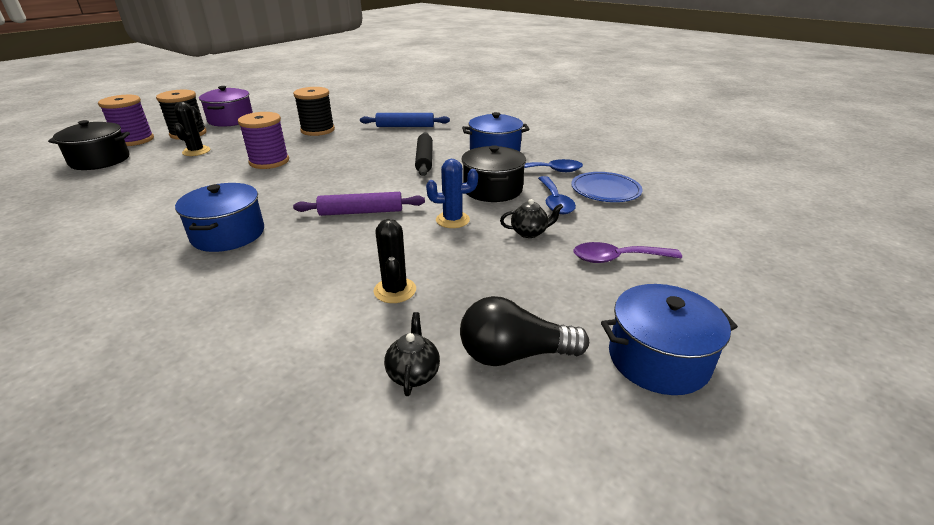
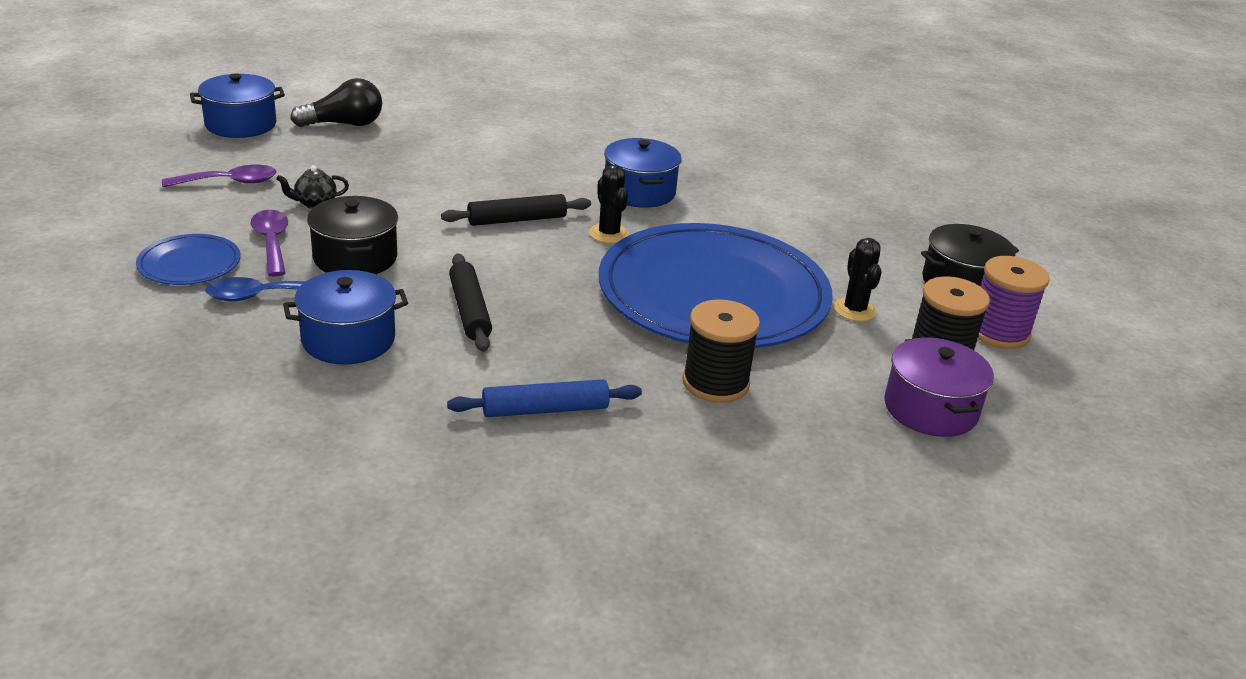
camera: 165 degrees right, 0 degrees up
(269, 161) = (713, 294): purple spool -> blue plate
(361, 212) = (517, 219): purple rolling pin -> black rolling pin
(395, 290) = (444, 154): black cactus -> black cactus (609, 234)
(413, 374) = (413, 116): black teapot -> none
(452, 220) = (404, 214): blue cactus -> none
(555, 202) = (271, 242): blue spoon -> purple spoon

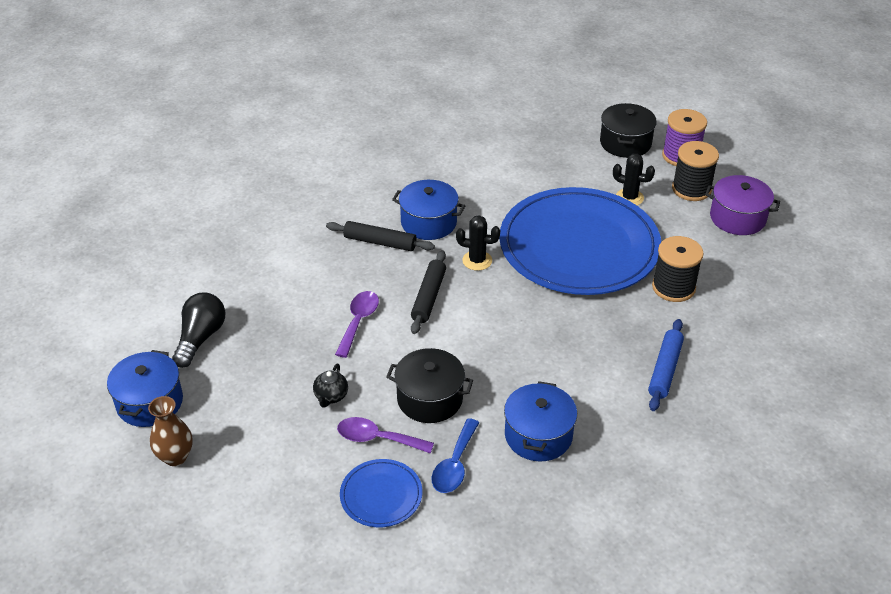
camera: 55 degrees left, 10 degrees up
(178, 152) = (175, 457): none -> brown vase
(230, 182) = (258, 437): purple spoon -> purple spoon (358, 321)
(469, 311) = (536, 364): black rolling pin -> black rolling pin (380, 242)

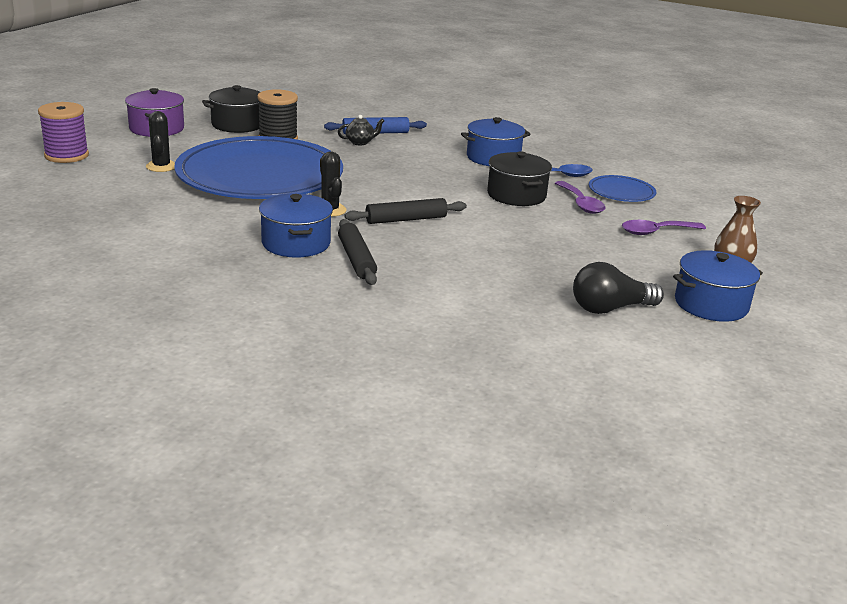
camera: 125 degrees left, 15 degrees down
(331, 396) = (573, 230): black teapot -> black teapot (360, 142)
(358, 321) = (478, 241): purple spoon -> purple spoon (656, 232)
(625, 143) = (57, 179): black pot -> black pot (238, 124)
(691, 189) = (124, 146): black spool -> none

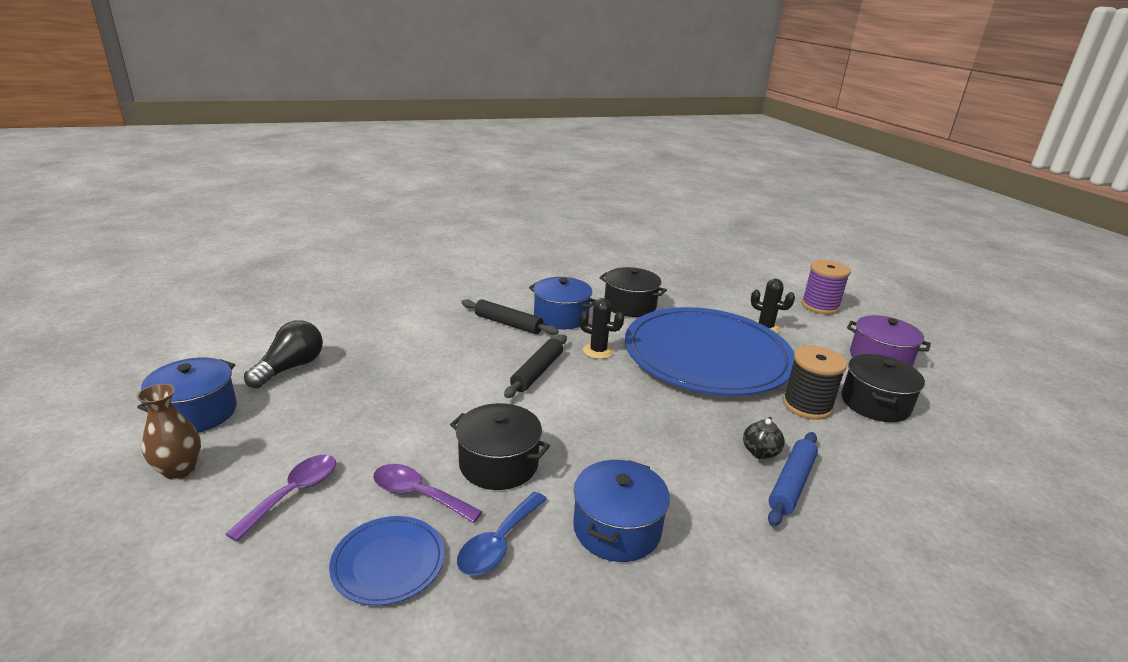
camera: 135 degrees right, 0 degrees up
(210, 224) = (630, 305): none -> black pot

